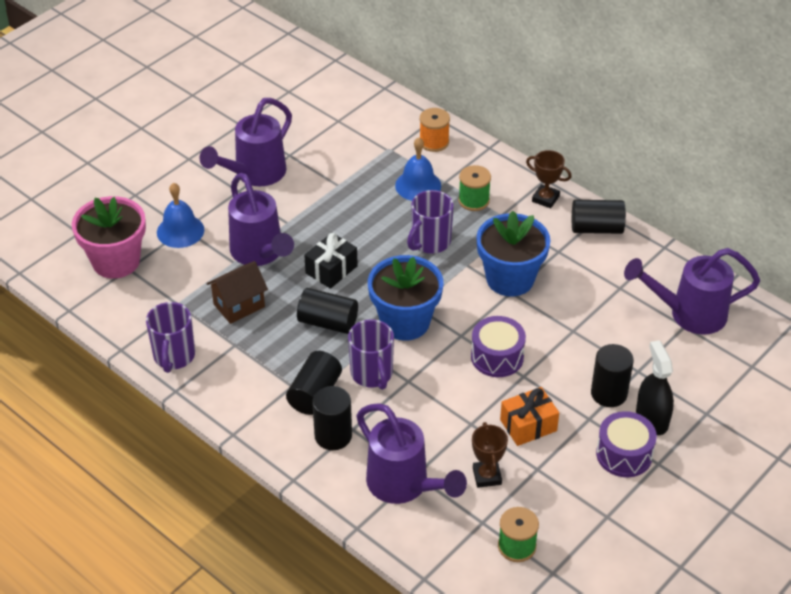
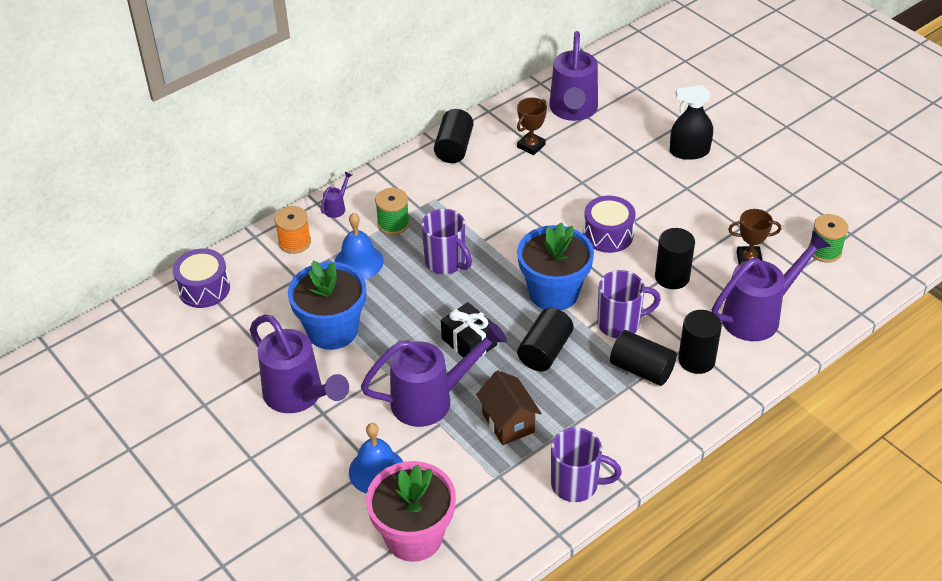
camera: 80 degrees left, 0 degrees up
(486, 161) = (337, 207): none -> purple watering can
(510, 279) = (509, 213): blue flower pot -> blue flower pot (332, 330)
(528, 425) = (692, 226): orange gift -> none
(545, 199) = (404, 174): brown trophy -> brown trophy (531, 146)
(609, 393) = (659, 172): black cylinder -> black cylinder (672, 277)
(624, 454) = (727, 174): purple drum -> purple drum (204, 289)

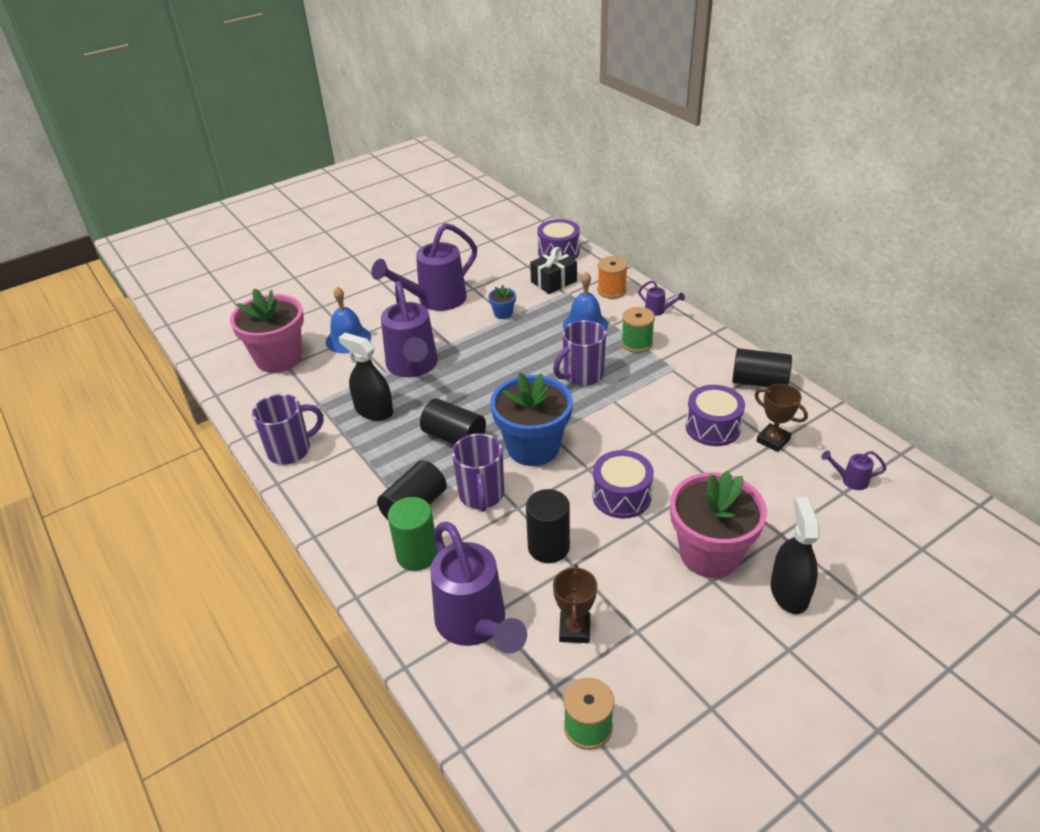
camera: 95 degrees right, 5 degrees down
(332, 330) = (503, 313): blue flower pot -> blue flower pot, size x0.42
(469, 342) = (476, 389): black gift -> black gift (553, 281)
(508, 423) = (374, 410): brown house -> black spray bottle
(517, 179) = (712, 427): none -> purple drum
(573, 111) = (850, 480): purple watering can -> purple watering can, size x0.41
(576, 484) = (291, 450): purple mug -> purple mug turned 135 degrees counterclockwise
(661, 188) = (710, 554): none -> pink flower pot
(696, 360) = (417, 554): black cylinder -> green cylinder

